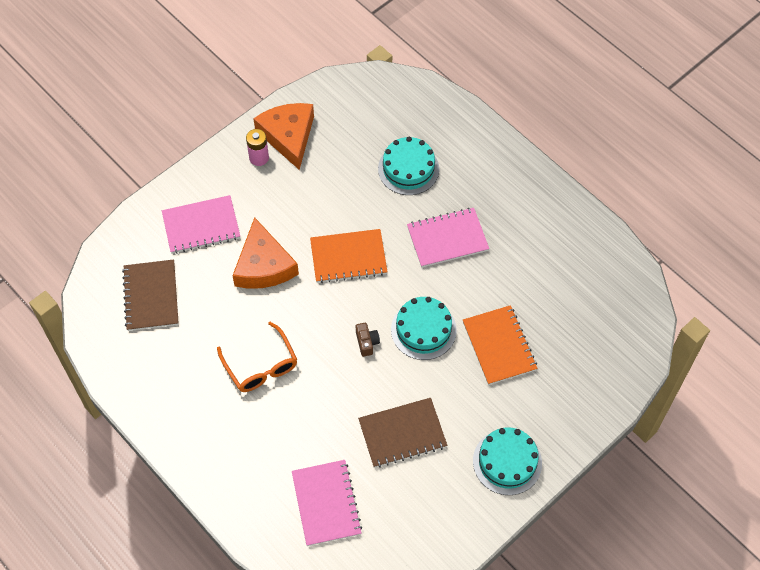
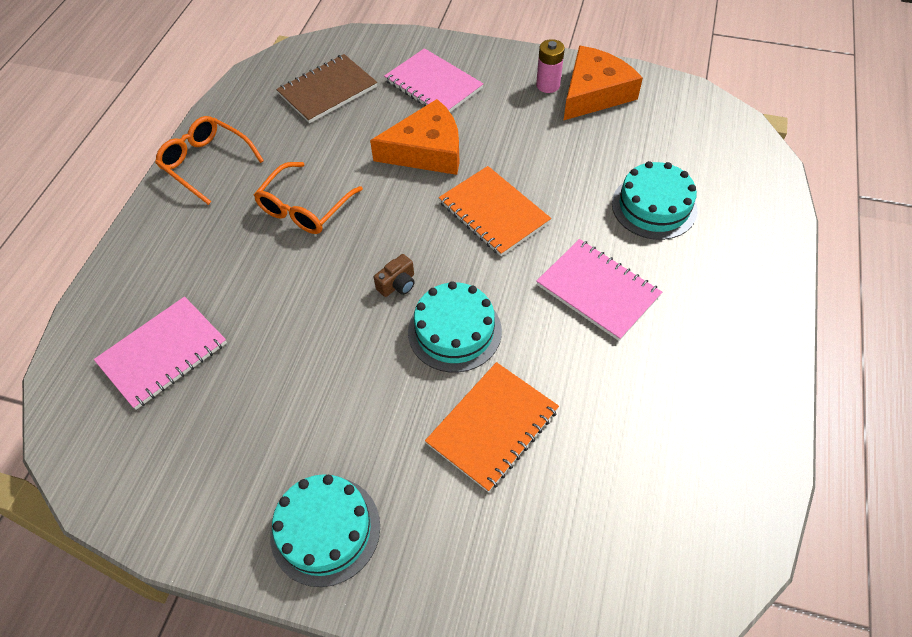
camera: 60 degrees right, 5 degrees down
(166, 411) = (206, 163): none -> orange glasses
(263, 265) = (426, 150): orange cheese -> orange cheese turned 150 degrees counterclockwise
(402, 434) = (297, 383): brown notebook -> none

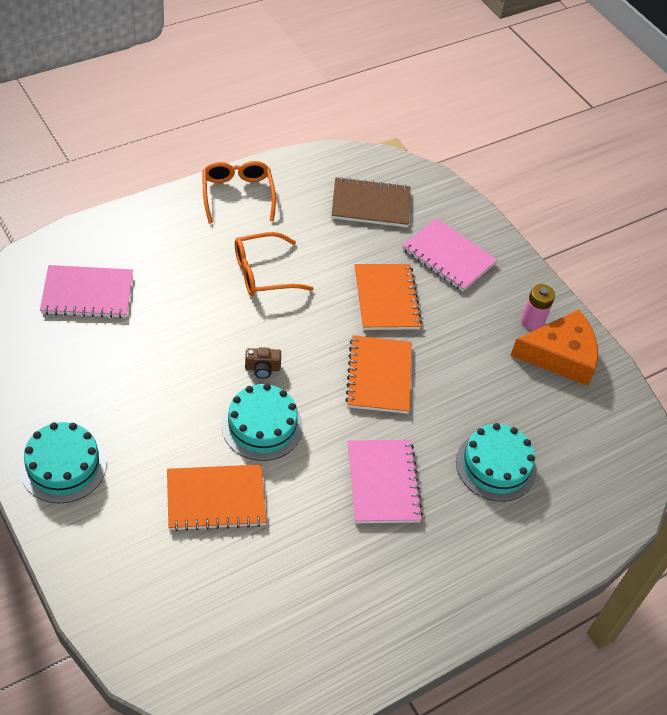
camera: 35 degrees right, 5 degrees down
(426, 150) = (386, 298): orange cheese -> orange notebook
(433, 85) = (448, 256): pink notebook -> pink notebook turned 45 degrees counterclockwise

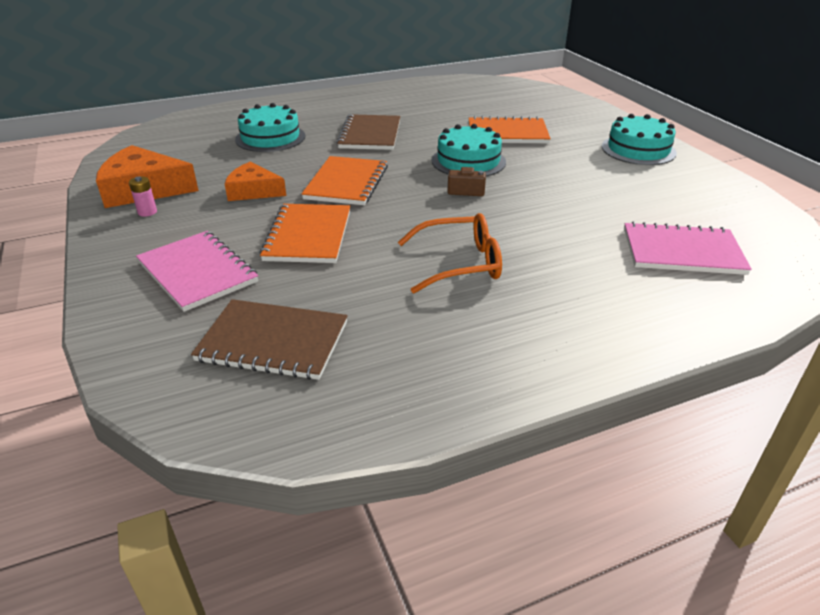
camera: 165 degrees left, 15 degrees down
(237, 194) = (497, 364): orange glasses -> none
(383, 483) = (370, 134): pink notebook -> brown notebook
(460, 357) = (253, 191): none -> orange cheese
(532, 322) = (147, 212): pink battery -> pink battery, size x0.67

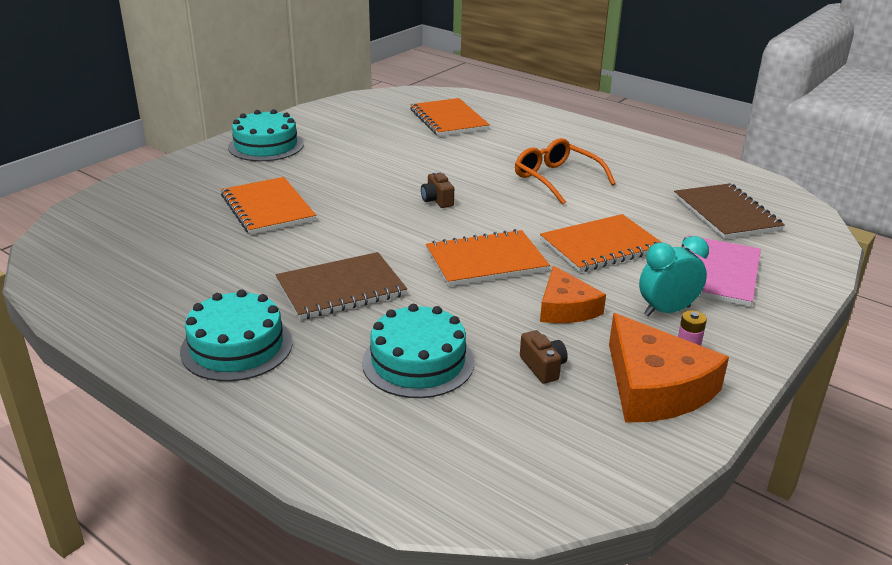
camera: 120 degrees left, 5 degrees down
(193, 225) = (667, 311): none -> turquoise clock
(213, 165) = (543, 367): none -> brown camera
(468, 161) = (367, 213): turquoise cake -> turquoise cake (237, 346)
(682, 251) = (448, 120): pink notebook -> orange notebook

